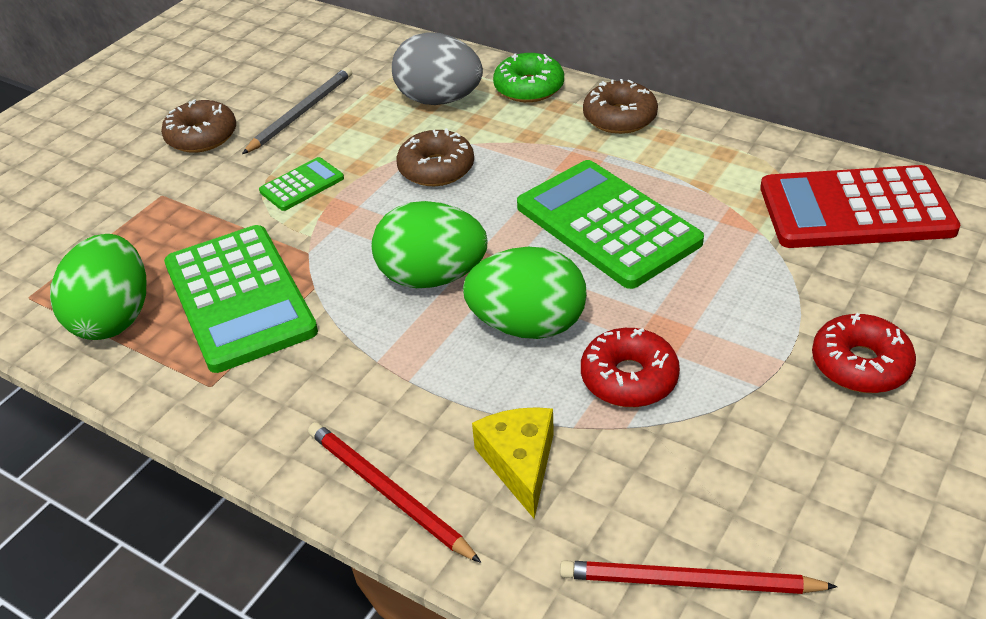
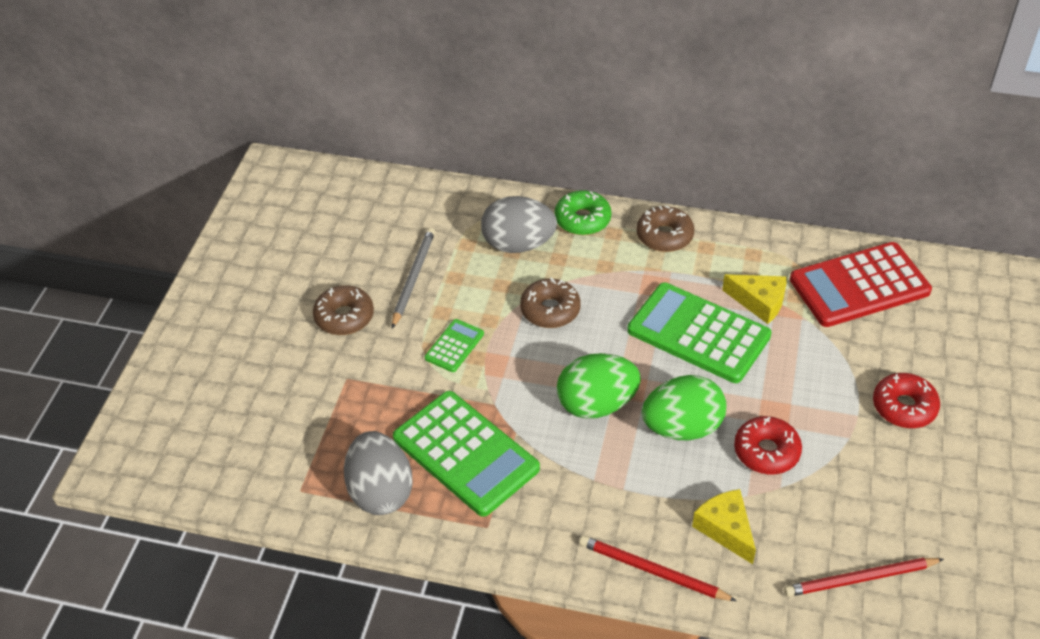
camera: 20 degrees left, 5 degrees up
(114, 318) = (380, 492): green egg -> grey egg
(707, 205) = (759, 302): none -> yellow cheese

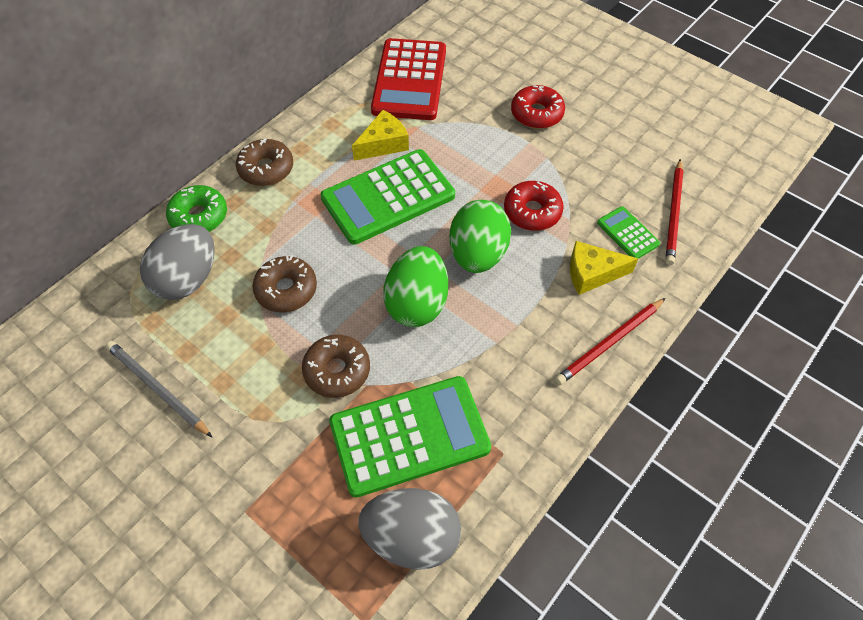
camera: 65 degrees left, 10 degrees up
(344, 317) = (159, 479): brown donut -> brown donut (337, 370)
(454, 346) = (273, 389): green calculator -> green calculator (627, 233)

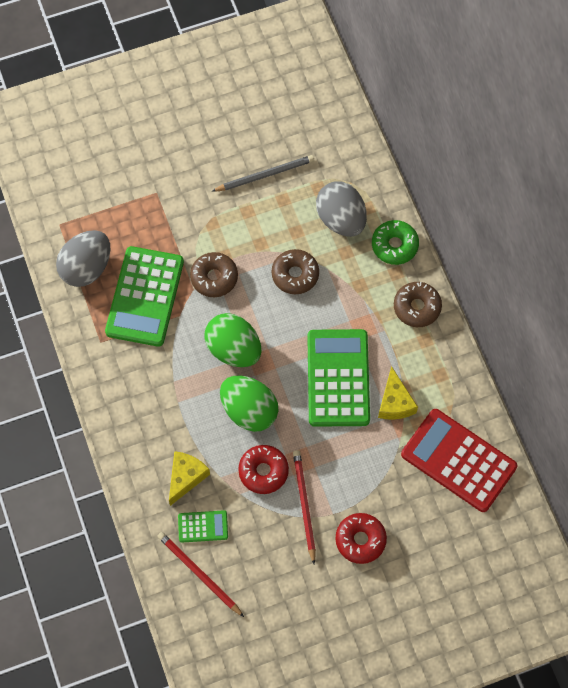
camera: 120 degrees right, 10 degrees up
(609, 343) = (128, 451): red pencil -> red pencil (304, 505)

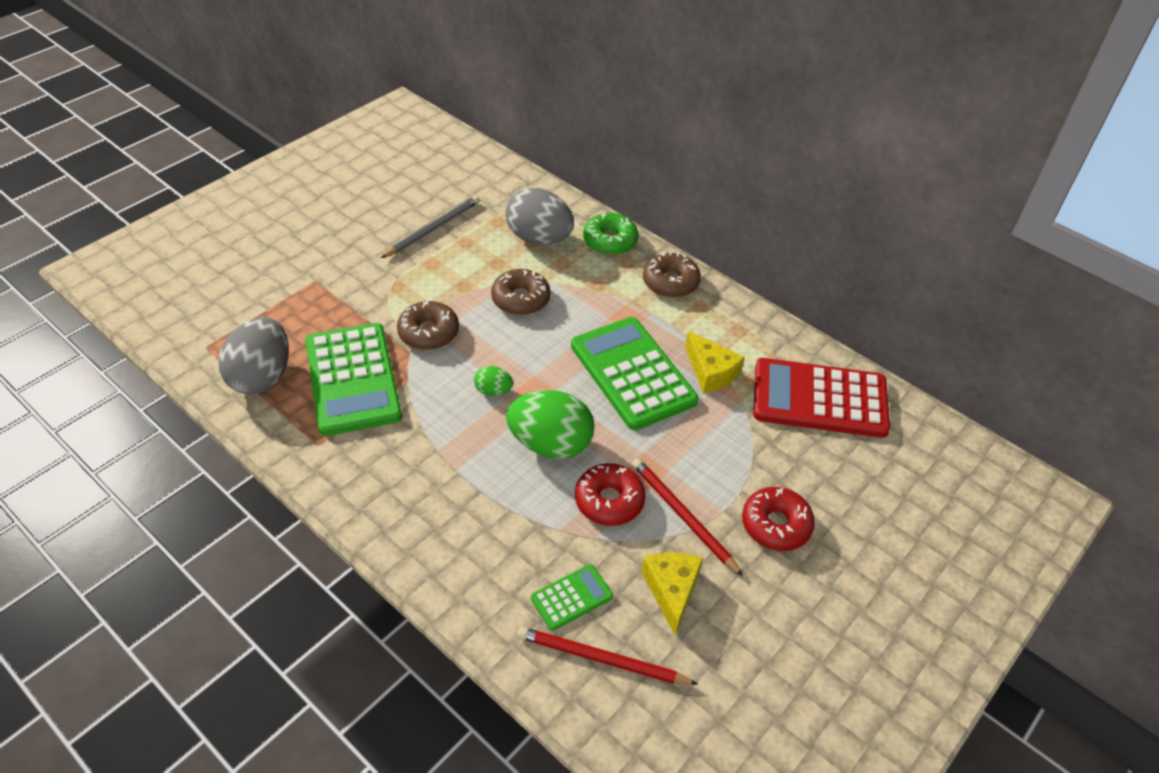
camera: 30 degrees left, 20 degrees down
(186, 477) = (514, 549): yellow cheese -> yellow cheese (671, 590)
(234, 349) = (493, 391): green egg -> green egg, size x0.47

